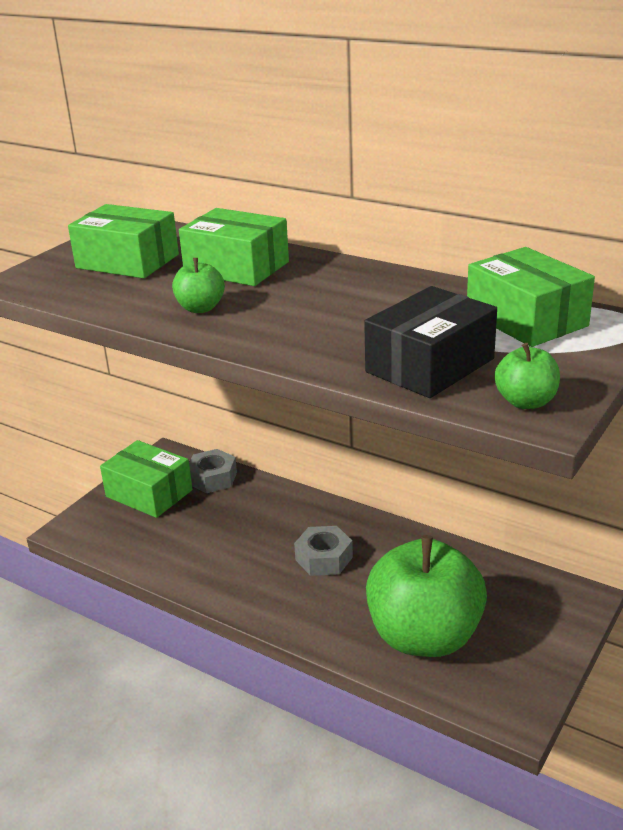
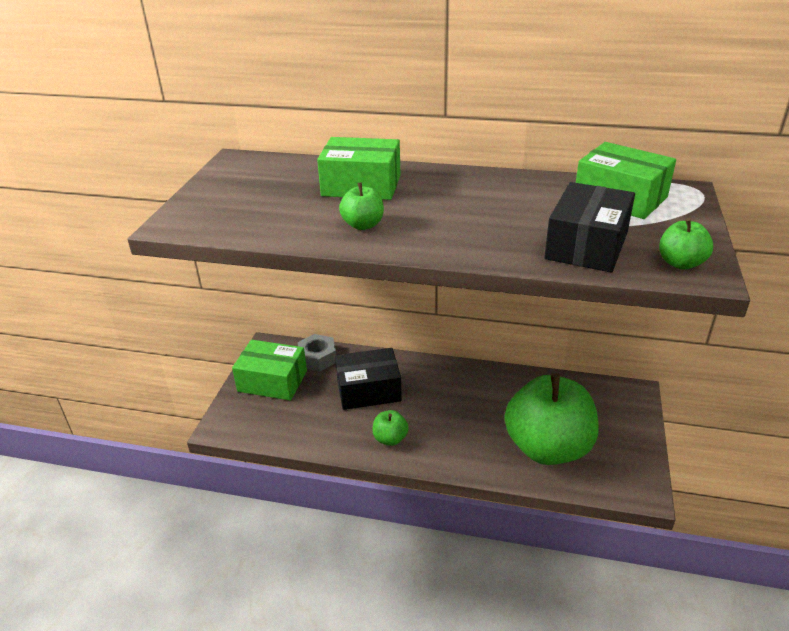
camera: 20 degrees left, 5 degrees up
(127, 261) = (262, 192): green box -> none
(241, 583) = (390, 439): none -> green apple
(249, 525) = (368, 390): none -> black box
(324, 558) = (441, 404): grey nut -> none

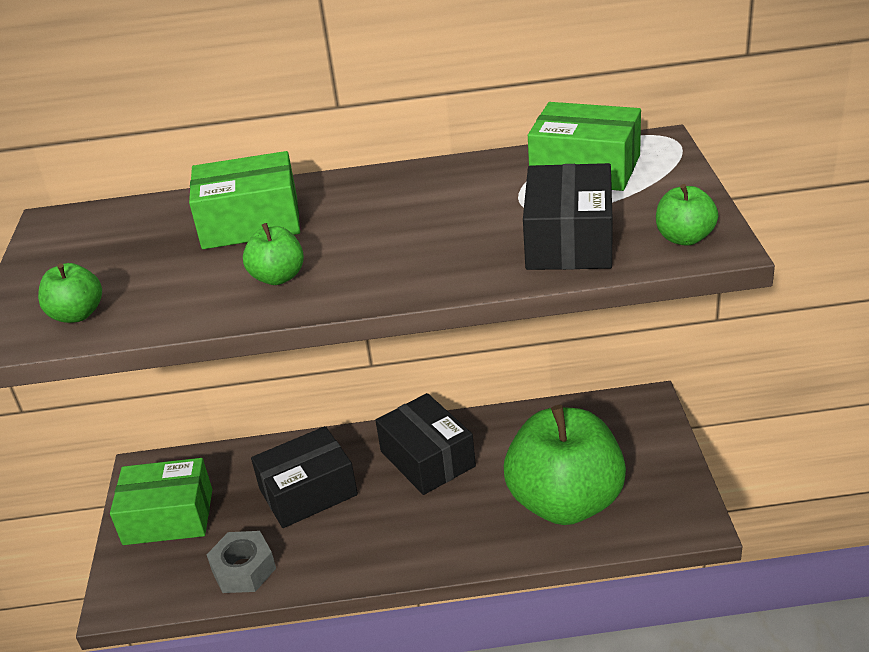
camera: 15 degrees left, 0 degrees up
(317, 358) = (221, 467): grey nut -> grey nut (243, 569)
(390, 439) = (361, 549): green apple -> green apple (77, 314)
(458, 390) = (427, 459): none -> black box

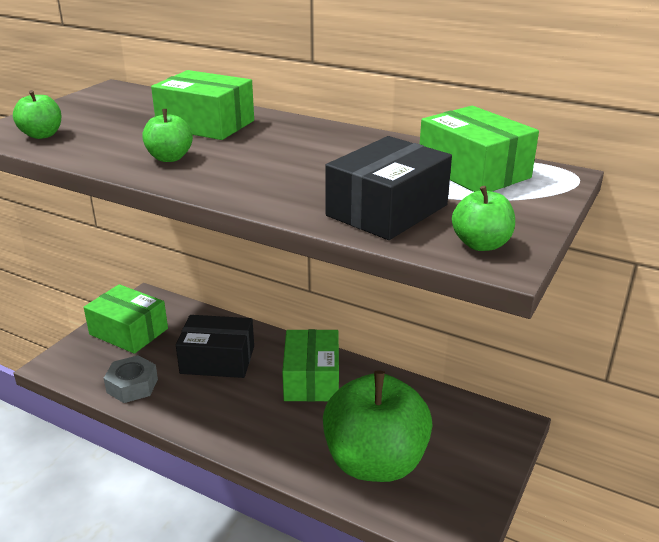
camera: 30 degrees right, 5 degrees down
(427, 459) = (311, 379): black box -> green box

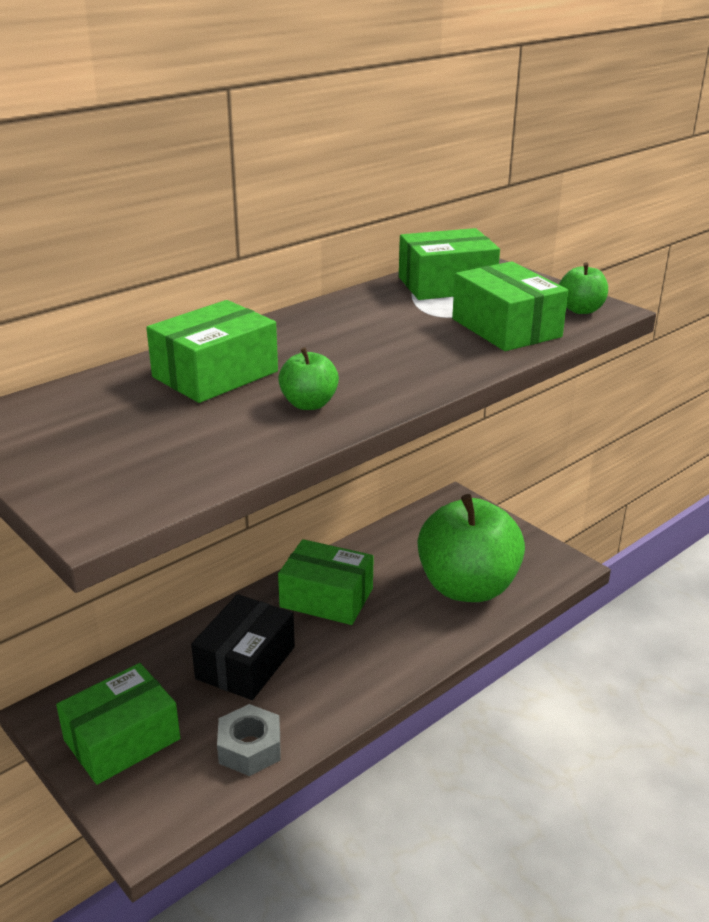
camera: 70 degrees left, 0 degrees up
(42, 135) = (146, 481): green apple -> none
(387, 210) = (506, 328): black box -> green box

